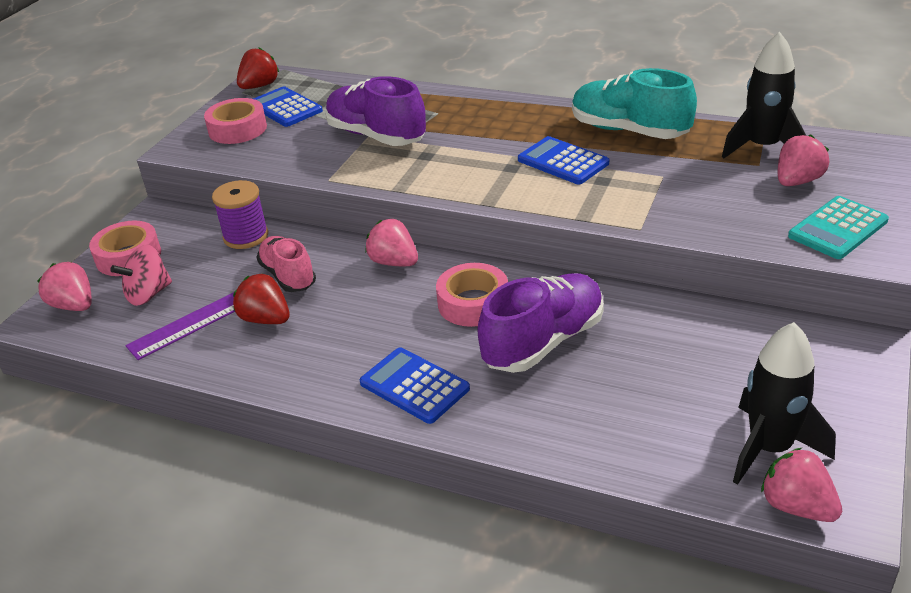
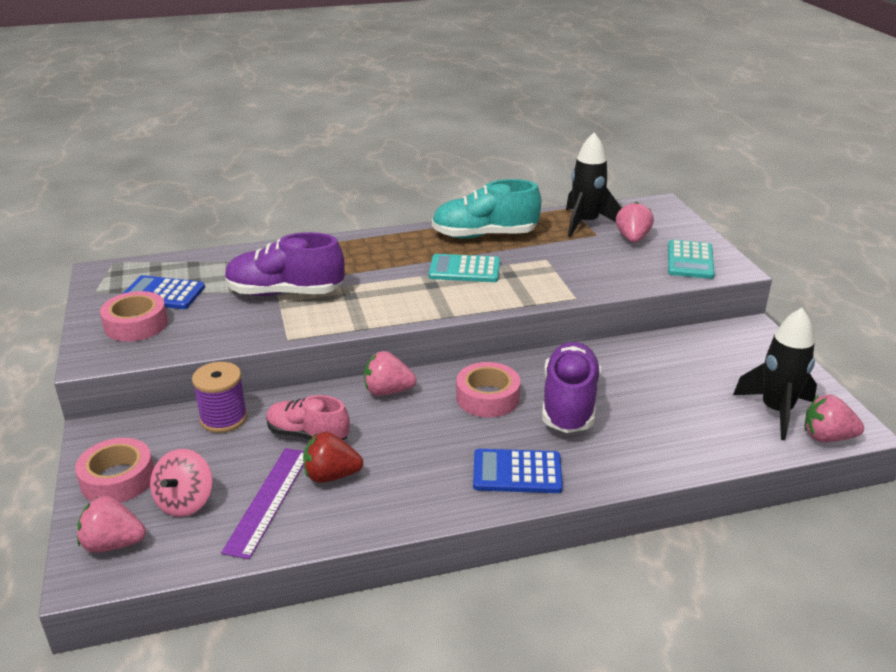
camera: 40 degrees left, 5 degrees down
(259, 86) = (108, 282): red strawberry -> none
(563, 162) = (464, 269): blue calculator -> turquoise calculator

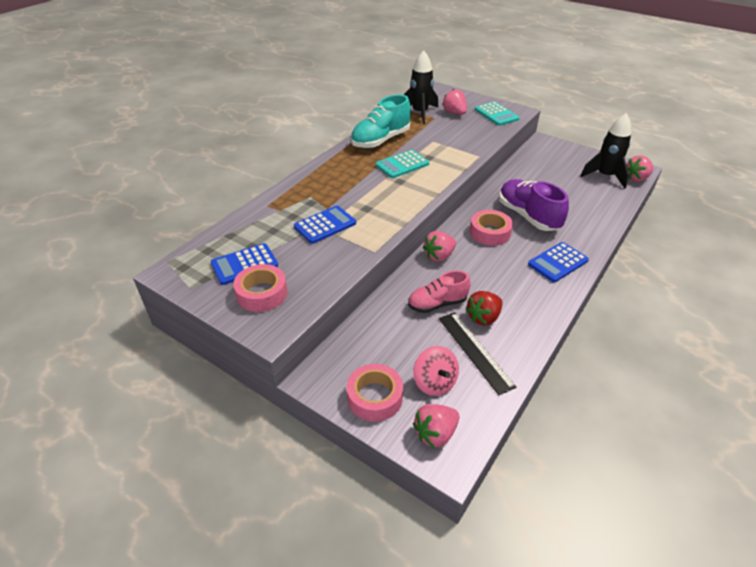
camera: 40 degrees left, 10 degrees up
(223, 418) = (377, 323): purple spool -> none
(268, 500) = (475, 351): purple ruler -> black ruler
(285, 293) = (325, 225): purple shoe -> blue calculator

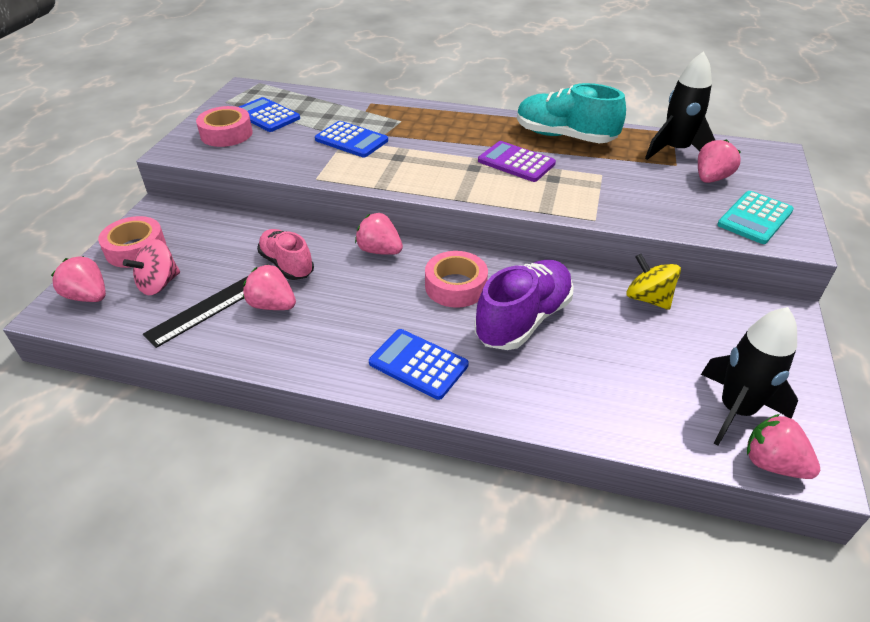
camera: 70 degrees right, 0 degrees up
(402, 165) = (516, 162): turquoise calculator -> purple calculator
(483, 317) = (272, 305): red strawberry -> pink strawberry
(521, 173) = (648, 298): none -> yellow spinning top

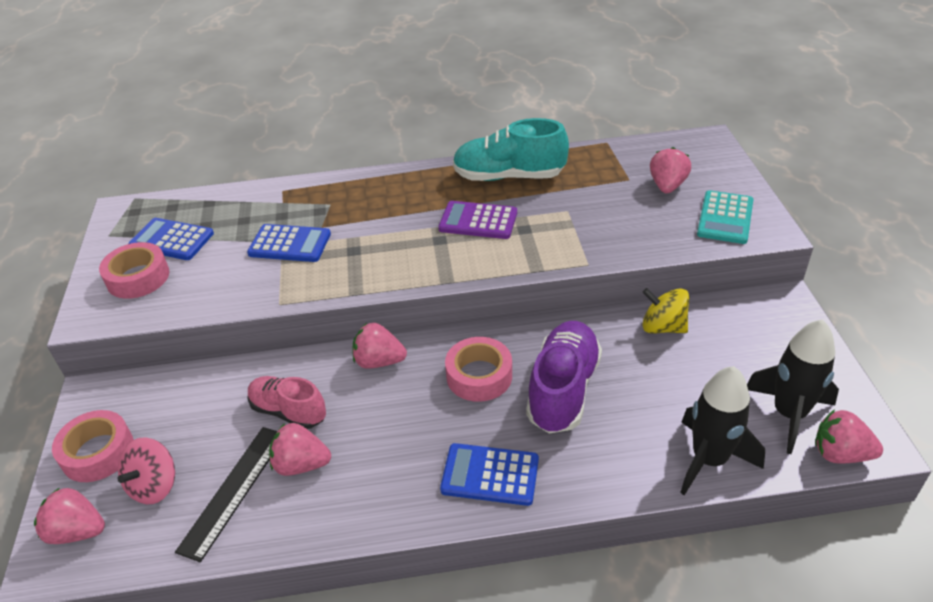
camera: 20 degrees left, 0 degrees up
(675, 151) = (620, 163): black rocket -> black rocket (709, 460)

